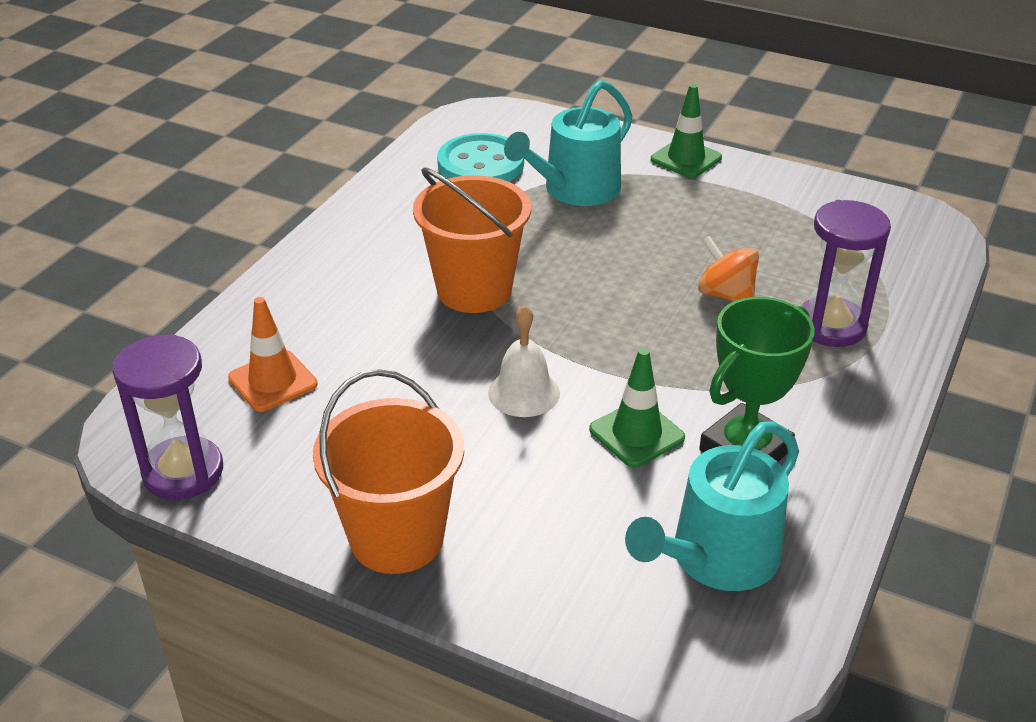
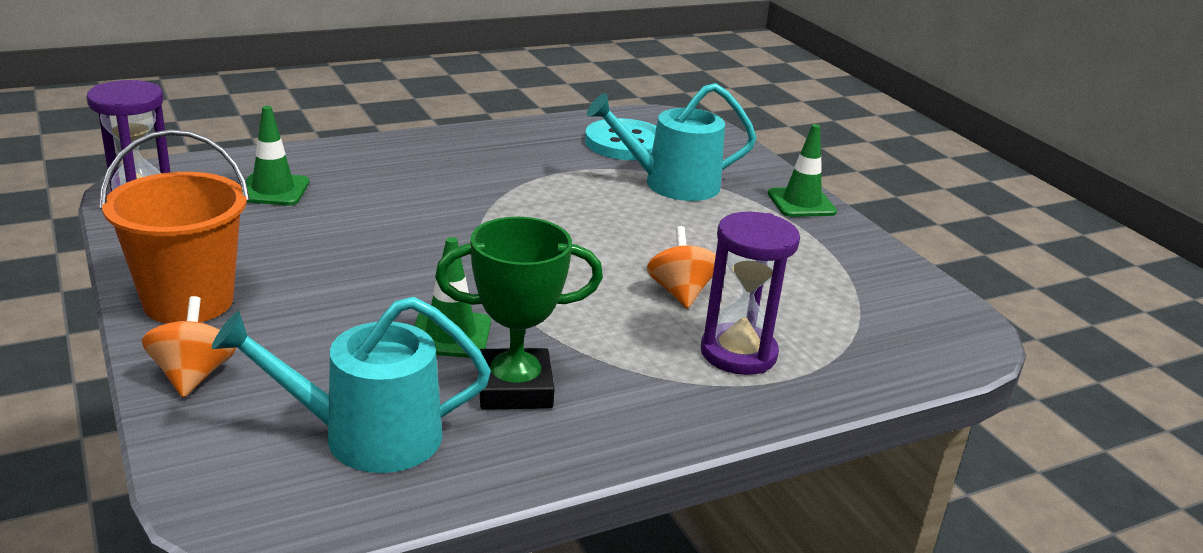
camera: 35 degrees right, 10 degrees down
(273, 381) = (273, 190): orange traffic cone -> green traffic cone
(474, 290) = (489, 204): orange bucket -> none
(517, 599) = (193, 375): none -> orange spinning top
(524, 392) = (416, 272): white bell -> none

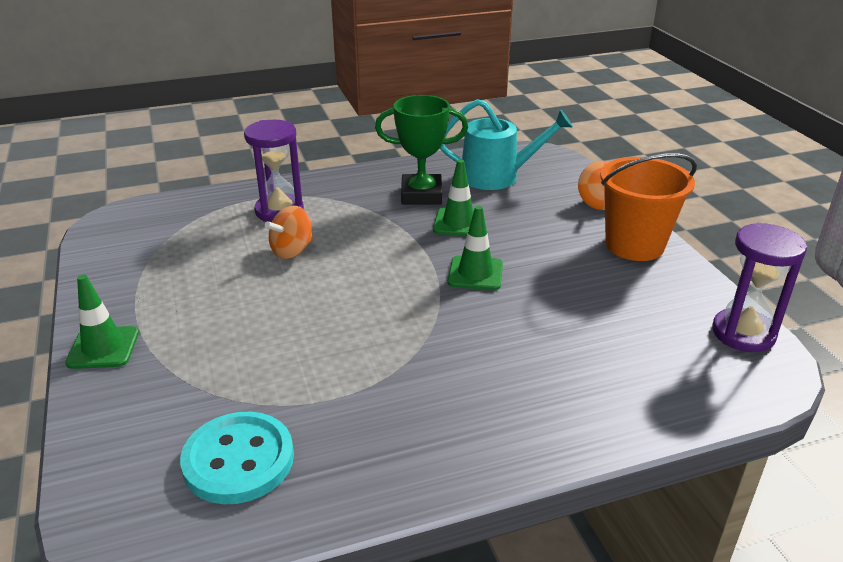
camera: 170 degrees left, 5 degrees up
(273, 190) = (640, 358): green traffic cone -> green traffic cone (475, 273)
(672, 184) = (224, 375): turquoise watering can -> none
(680, 292) = (292, 251): orange spinning top -> orange spinning top turned 45 degrees clockwise

